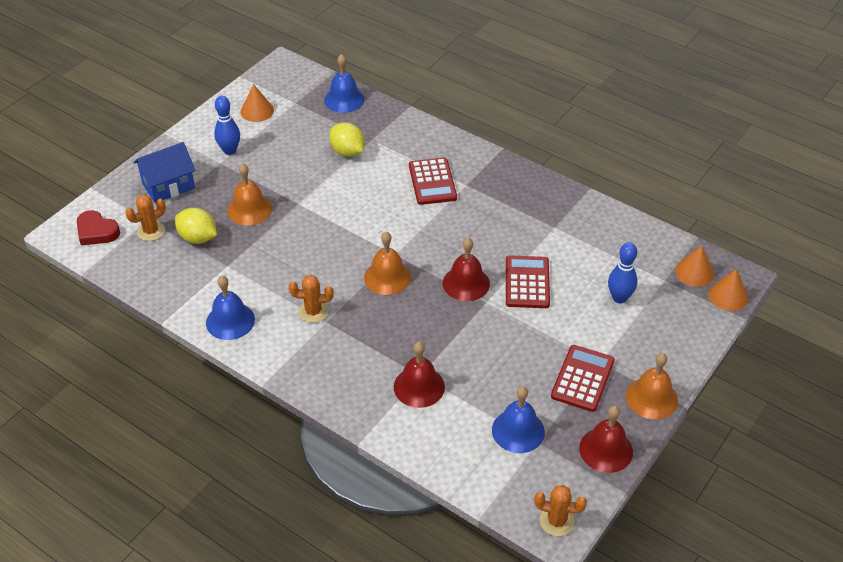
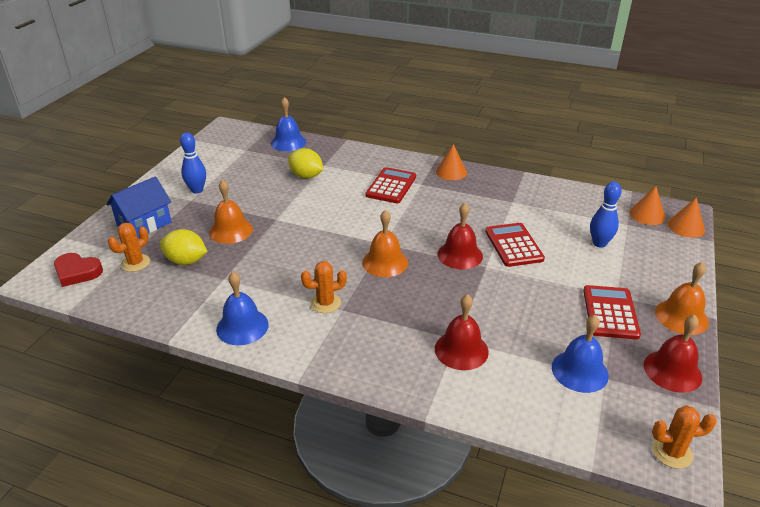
camera: 15 degrees left, 10 degrees down
(257, 111) = (213, 159): orange cone -> orange cone (451, 172)
(432, 182) = (391, 186): red calculator -> red calculator turned 135 degrees counterclockwise

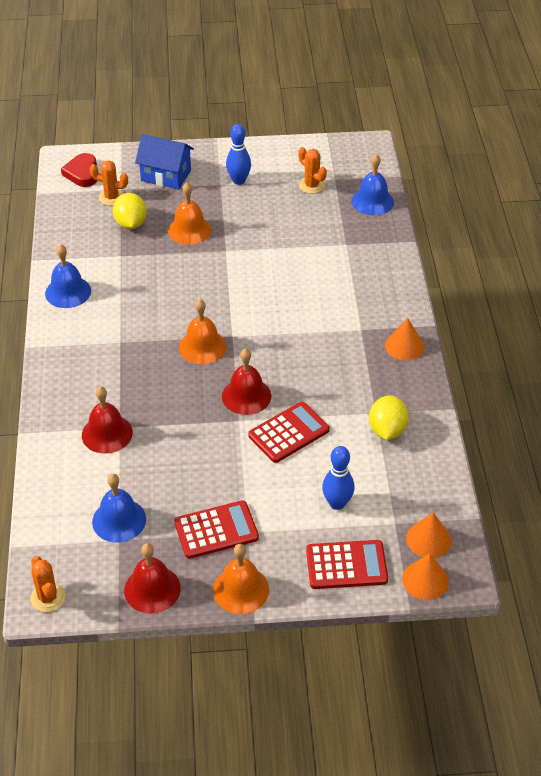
camera: 65 degrees right, 10 degrees up
(306, 176) = (314, 240): yellow lemon -> yellow lemon (387, 430)
(325, 303) = (122, 329): orange cactus -> orange cactus (311, 186)
(391, 186) = (339, 308): red calculator -> red calculator (346, 565)

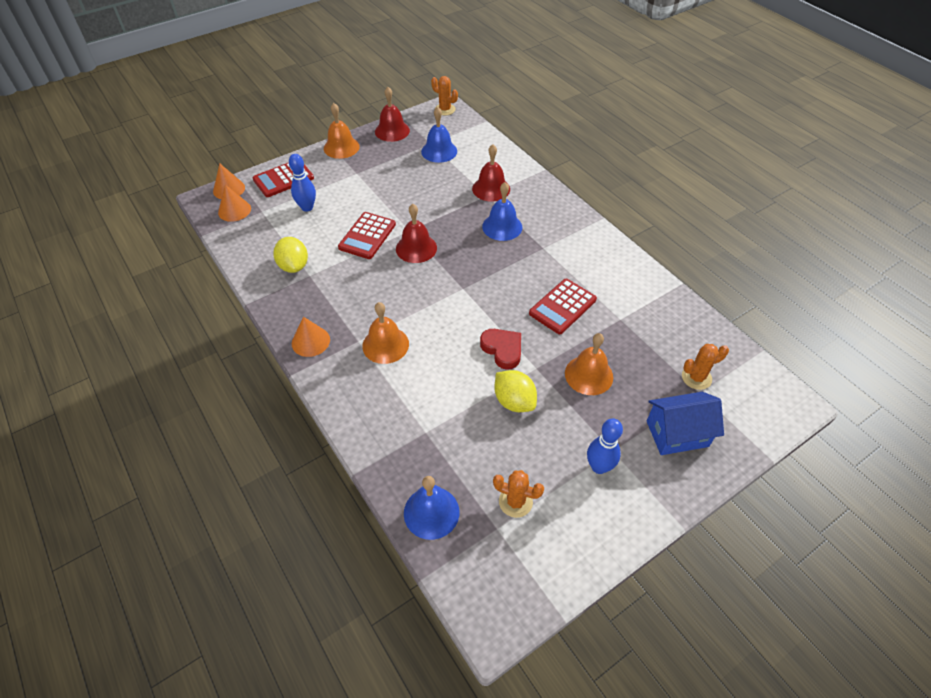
camera: 150 degrees right, 5 degrees up
(68, 292) = (624, 268): blue bell -> blue bell (502, 226)
(82, 173) = (756, 394): red heart -> red heart (502, 350)
(131, 224) = (647, 356): yellow lemon -> yellow lemon (514, 401)
(202, 346) = (479, 270): orange bell -> orange bell (385, 345)
(216, 530) = (376, 167): red calculator -> red calculator (562, 307)

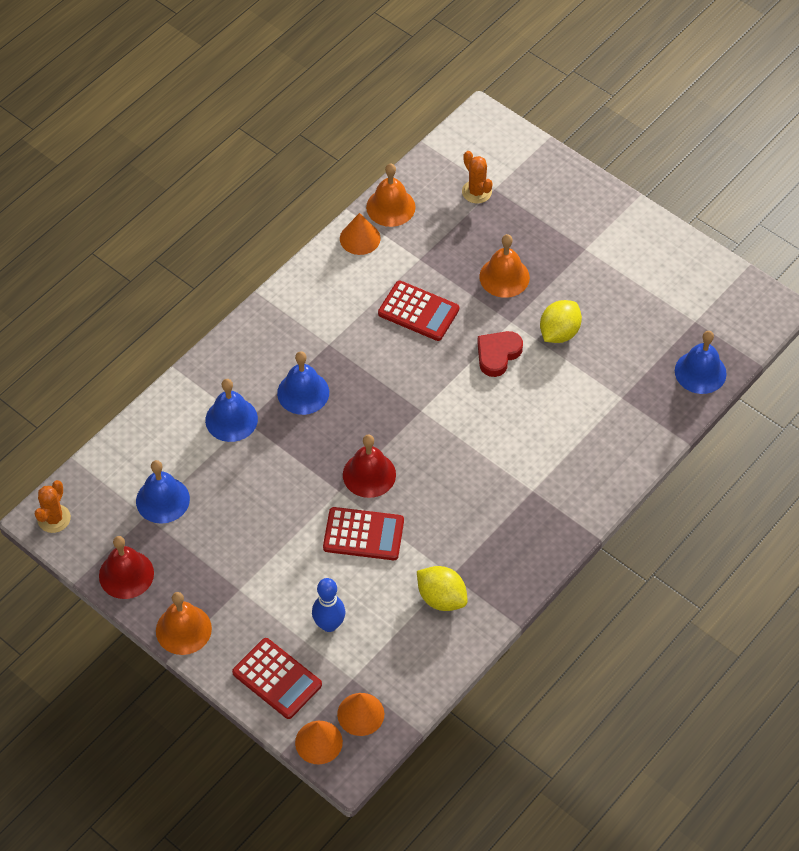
camera: 105 degrees left, 5 degrees up
(294, 266) = (441, 598): yellow lemon -> yellow lemon turned 75 degrees clockwise
(310, 341) = (549, 536): orange cone -> orange cone (360, 238)
(385, 345) = (528, 462): orange bell -> orange bell (390, 207)
(491, 189) = (231, 419): red bell -> blue bell
(515, 502) = (665, 312): orange cactus -> none
(599, 467) = (606, 257): blue bowling pin -> none
(677, 433) = (548, 203): blue house -> none

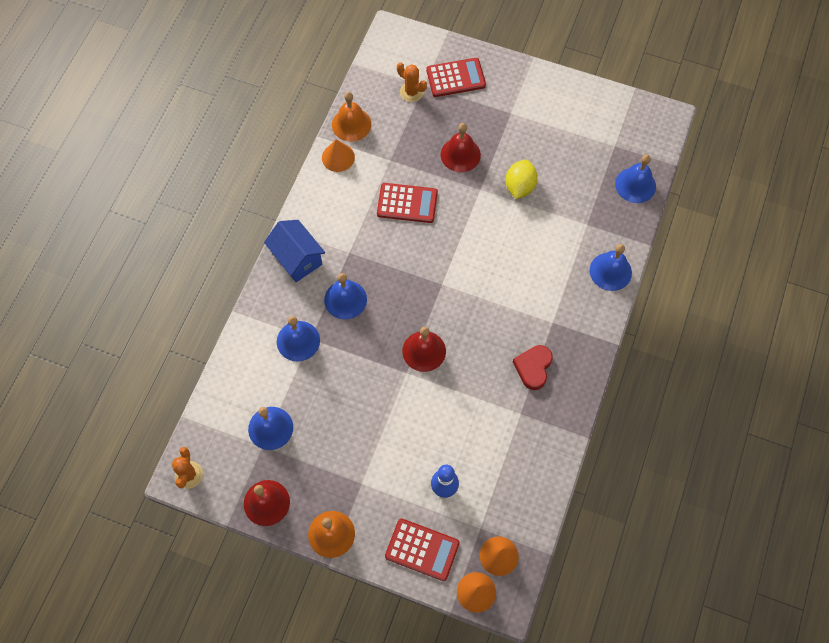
camera: 20 degrees left, 10 degrees up
(267, 333) = (297, 258): none -> blue house
(363, 534) = (440, 402): red calculator -> red calculator (455, 78)
(441, 598) = (521, 435): yellow lemon -> none
(497, 354) = (481, 219): red heart -> red heart (533, 368)
(504, 277) = (460, 154): orange bell -> red bell
(626, 457) = (610, 271): none -> blue bell

